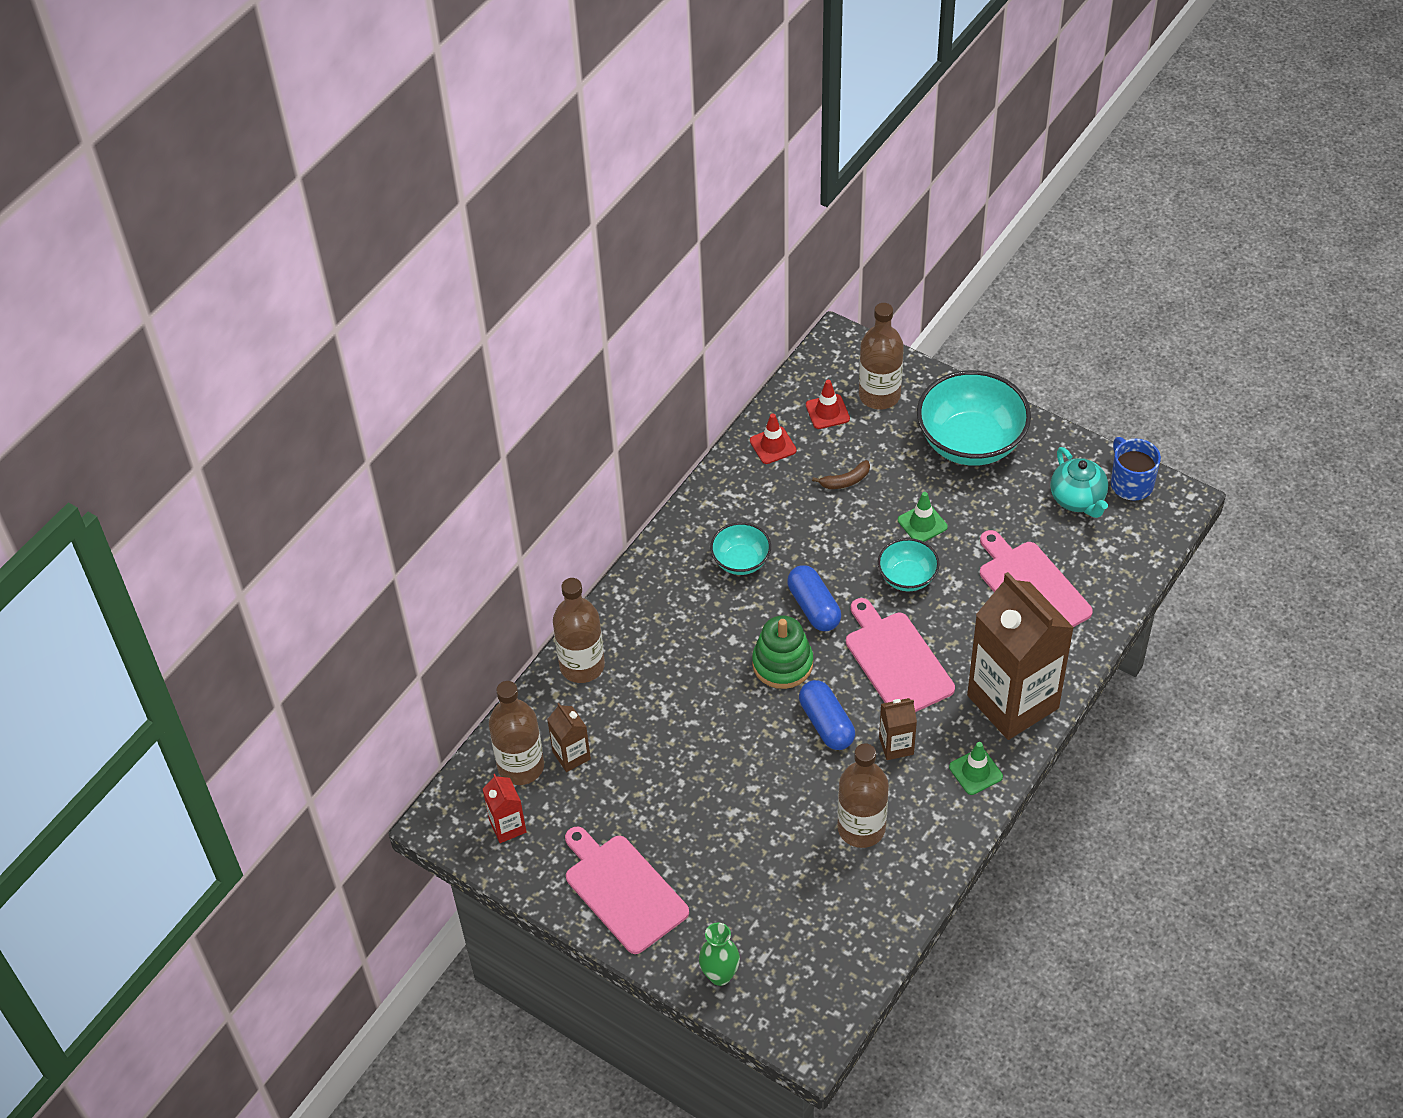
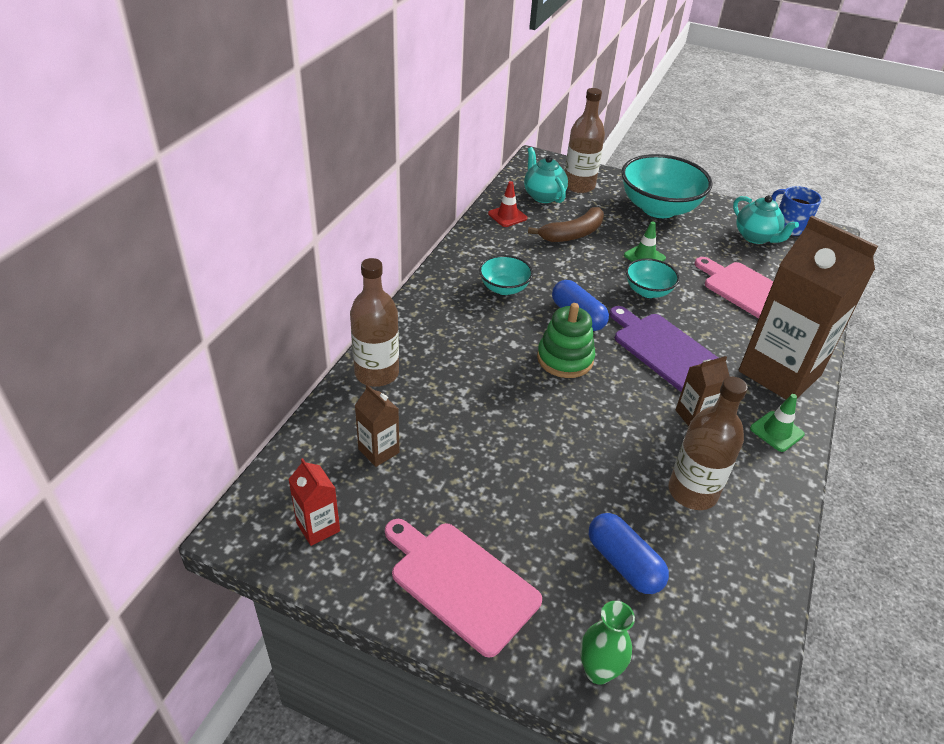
camera: 15 degrees left, 10 degrees down
(521, 766) = (326, 466): brown bottle -> none
(826, 724) = (622, 403): blue capsule -> blue capsule (623, 563)
(827, 412) = (543, 196): red traffic cone -> turquoise teapot
(845, 481) = (572, 234): brown banana -> brown banana, size x1.75
(896, 661) = (665, 350): pink cutting board -> purple cutting board

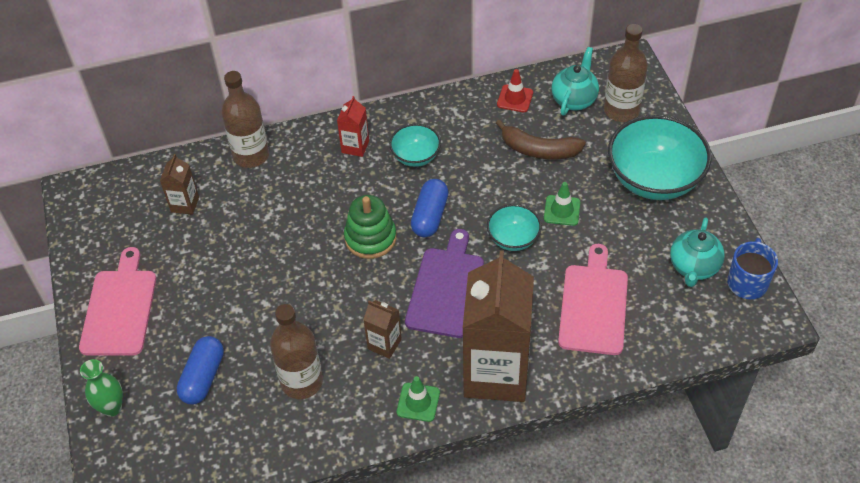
camera: 55 degrees right, 10 degrees up
(318, 527) = (103, 220): red carton -> red carton (355, 146)

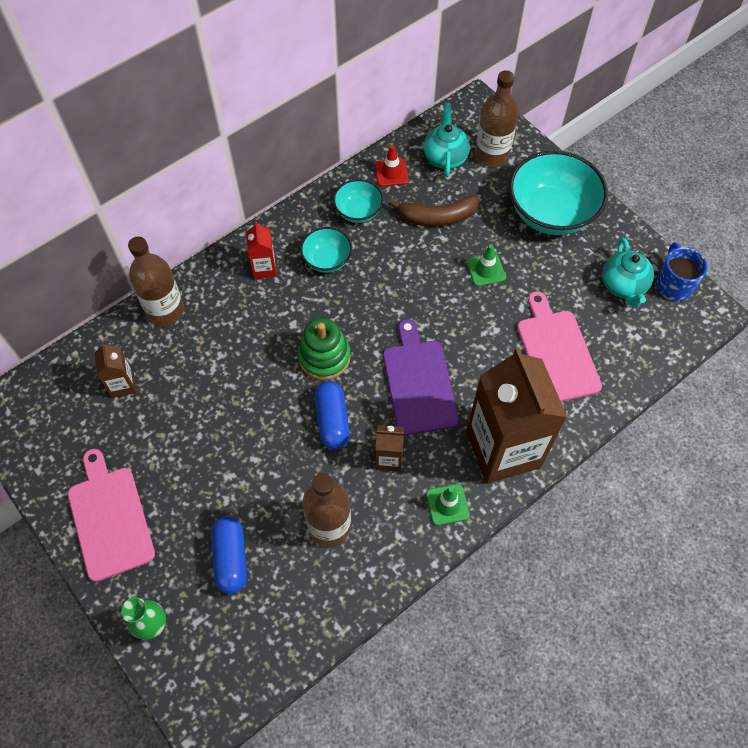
camera: 25 degrees left, 10 degrees up
(430, 216) = (369, 316): blue capsule -> blue capsule (332, 420)
(513, 239) = (456, 312): turquoise bowl -> turquoise bowl (358, 211)

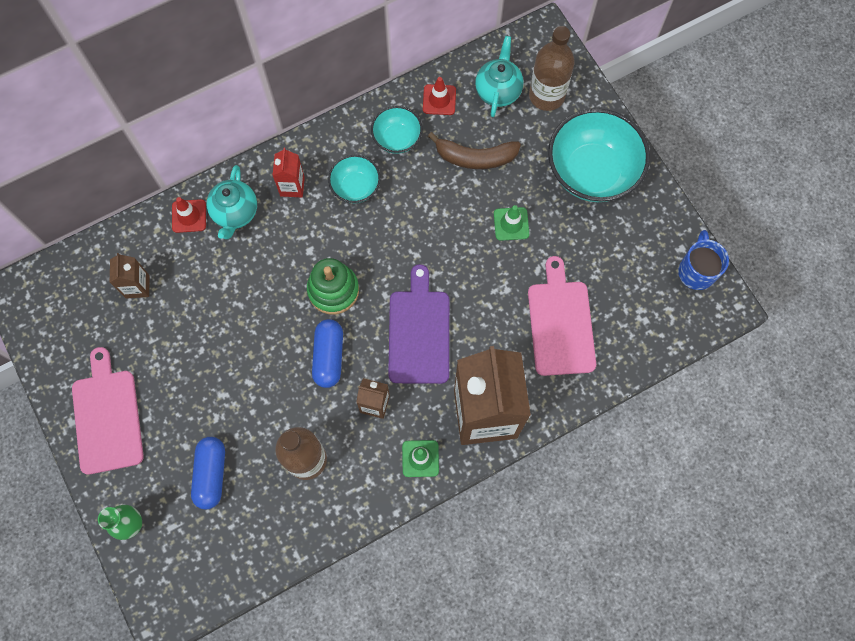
camera: 10 degrees right, 10 degrees up
(165, 311) = (189, 216): brown bottle -> red traffic cone
(623, 286) = (645, 264): turquoise teapot -> turquoise teapot (235, 213)

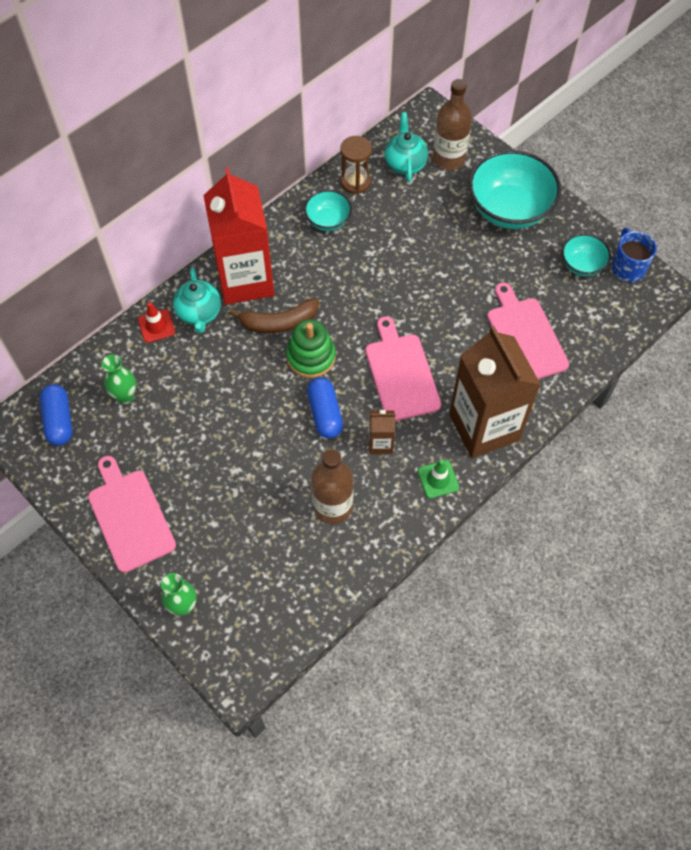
camera: 15 degrees left, 10 degrees down
(137, 286) = (125, 396): brown carton -> green vase
(211, 474) = (246, 542): blue capsule -> blue capsule (59, 420)
(292, 186) = (245, 280): red carton -> red carton, size x2.34
(355, 187) = (303, 268): turquoise bowl -> turquoise bowl (582, 265)
(419, 332) = (401, 374): purple cutting board -> pink cutting board
(439, 100) = (355, 182): red traffic cone -> brown hourglass
(475, 157) = (403, 220): brown banana -> brown banana (279, 322)
(511, 224) = (453, 266): green traffic cone -> none

